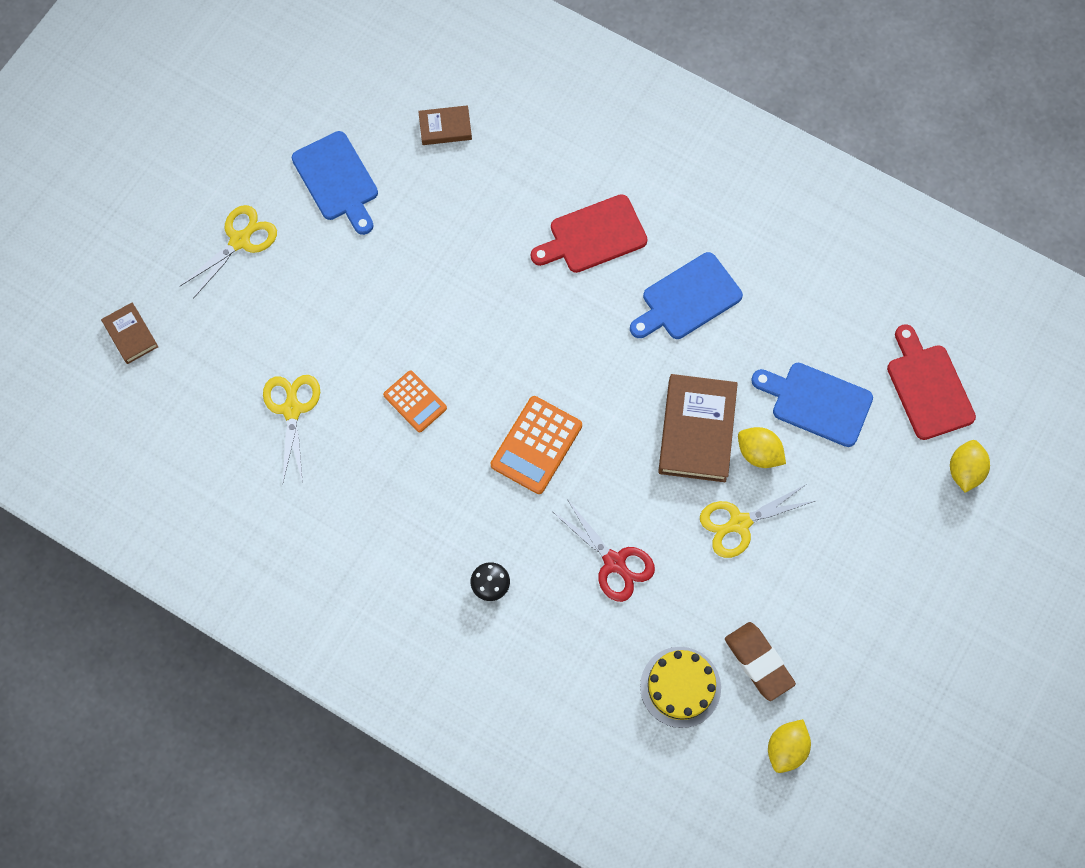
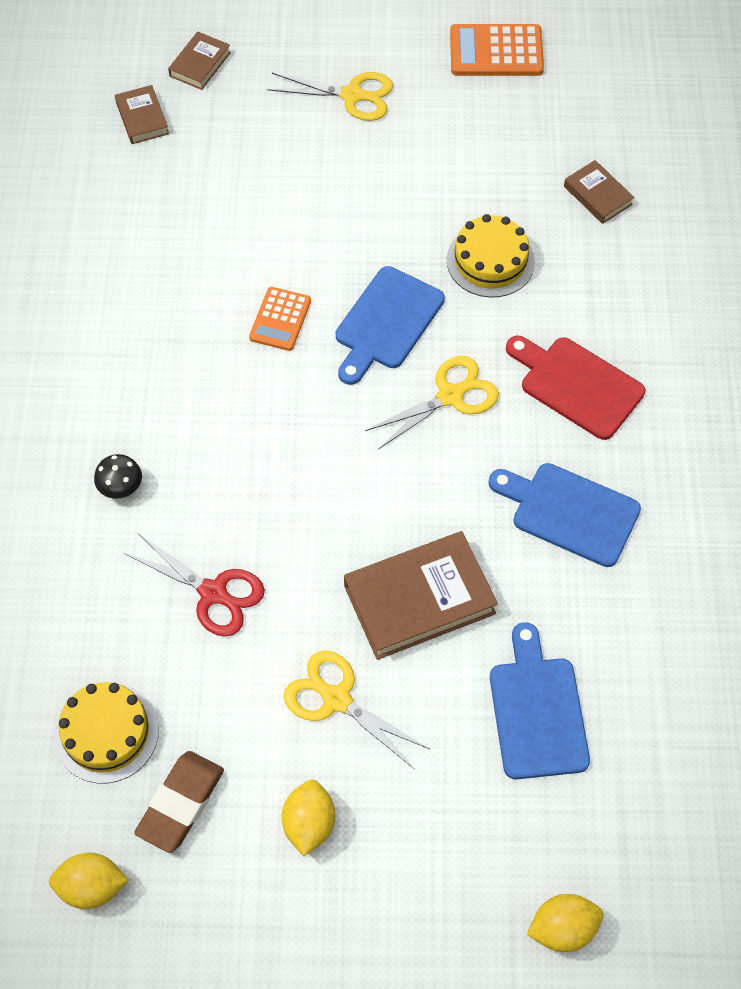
camera: 60 degrees right, 10 degrees down
(157, 405) = (142, 118): none -> brown book
(292, 409) = (206, 222): yellow scissors -> yellow scissors (451, 395)
(337, 180) = (472, 138): blue cutting board -> blue cutting board (386, 323)
(455, 231) = (490, 261): none -> yellow cake
(536, 445) = (302, 451): orange calculator -> orange calculator (496, 51)
(615, 563) = (214, 593): red scissors -> red scissors turned 75 degrees counterclockwise
(759, 453) = (434, 678): yellow lemon -> yellow lemon (309, 823)
(928, 387) = (642, 830): red cutting board -> none

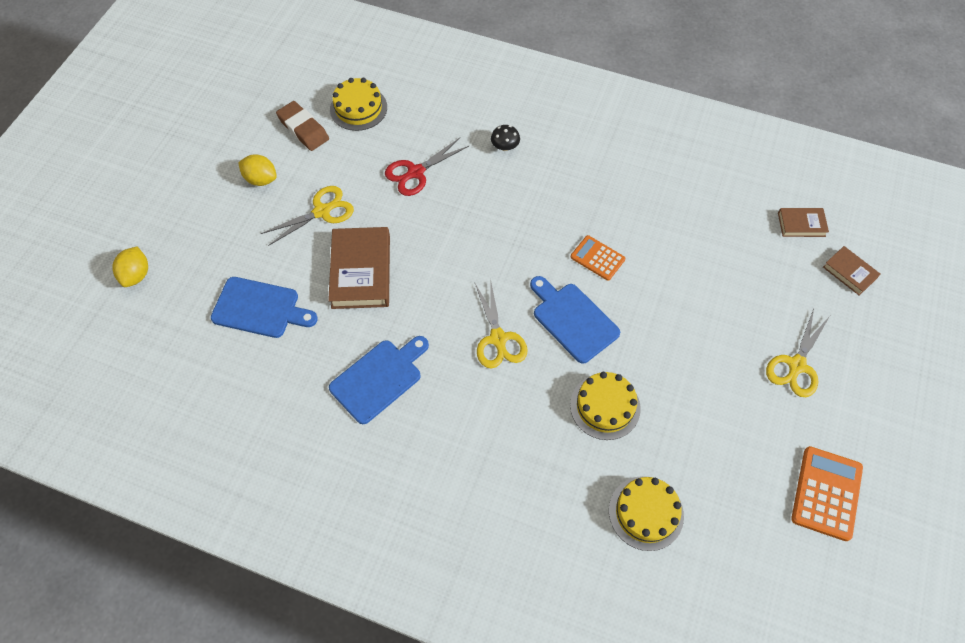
camera: 110 degrees right, 0 degrees up
(92, 887) = (282, 86): yellow lemon -> none
(577, 385) = (475, 423): red cutting board -> none
(598, 195) = (646, 513): brown book -> yellow cake

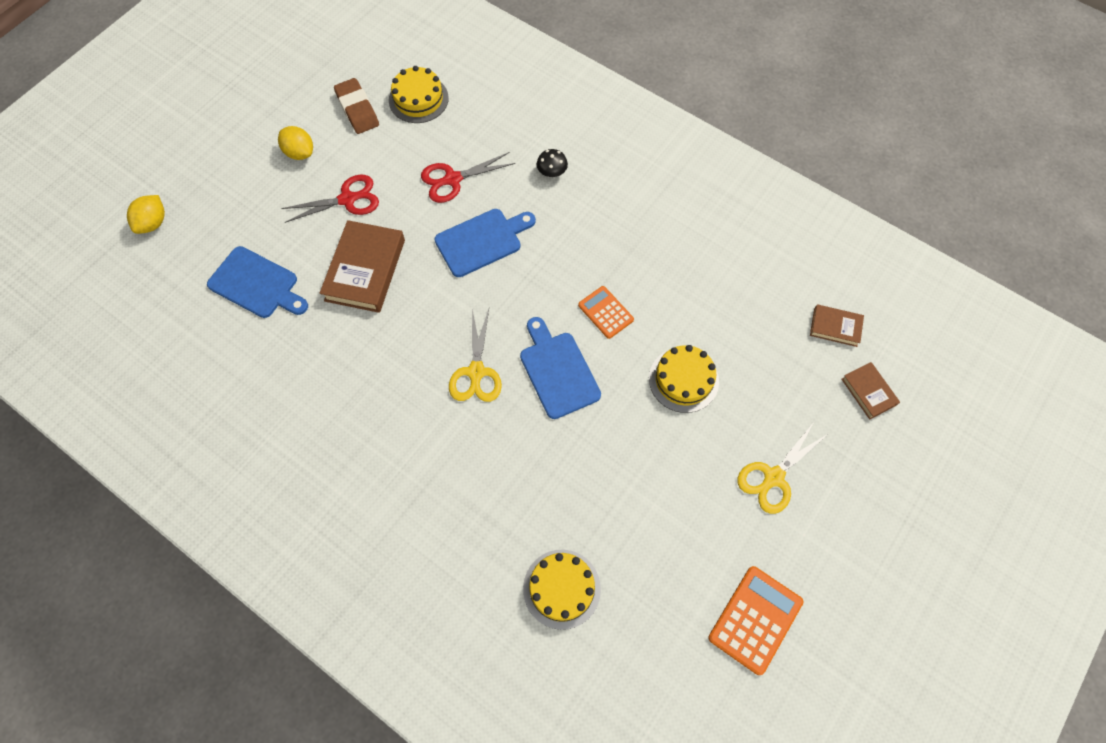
camera: 15 degrees right, 5 degrees up
(322, 211) = (348, 199): yellow scissors -> red scissors
(379, 378) = (347, 383): blue cutting board -> blue cutting board (482, 241)
(605, 406) = (559, 469): yellow cake -> yellow cake (683, 379)

